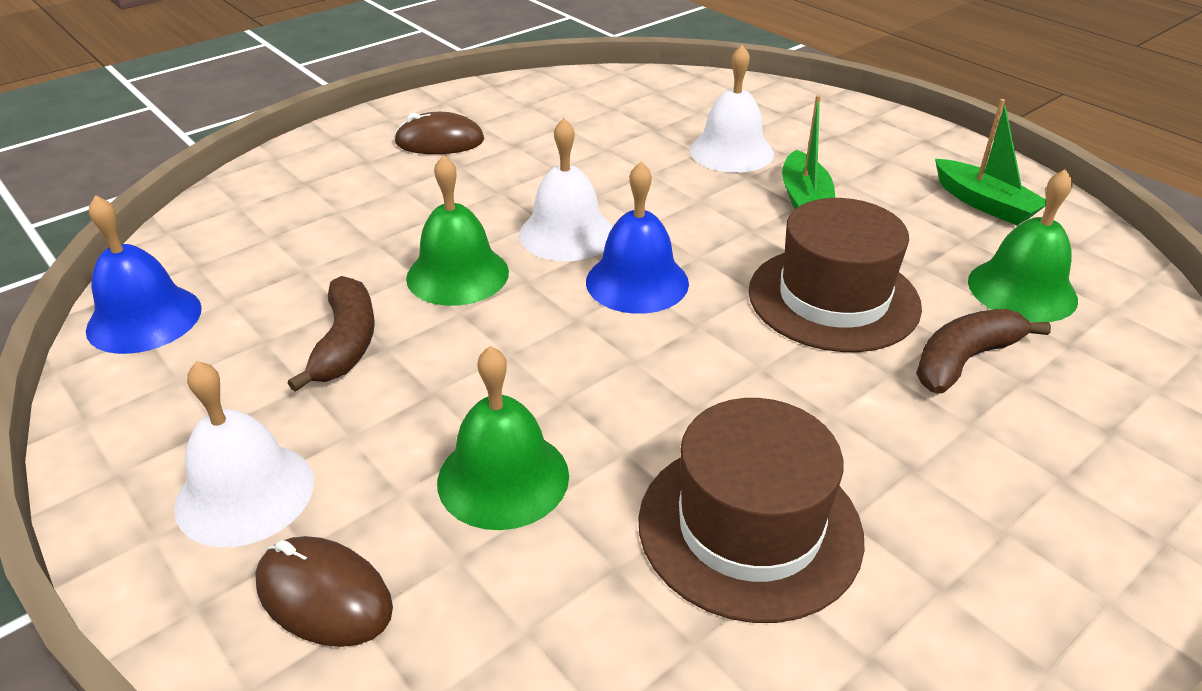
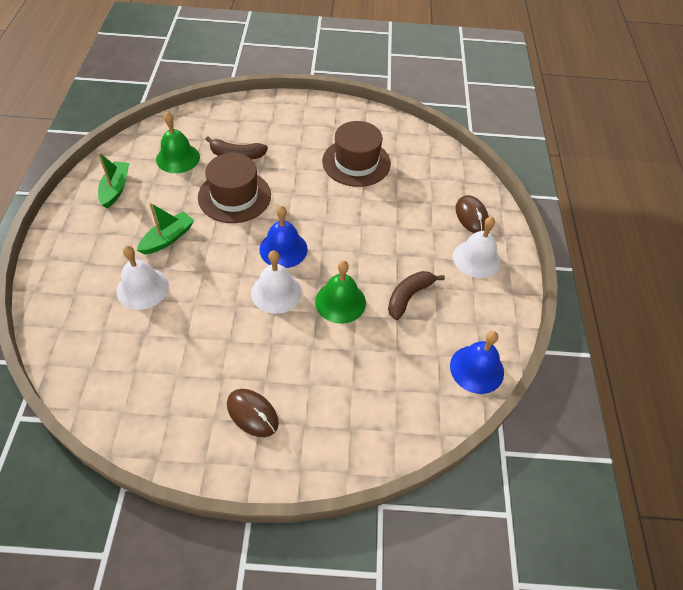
camera: 140 degrees left, 15 degrees up
(503, 478) = (402, 214): green bell -> none

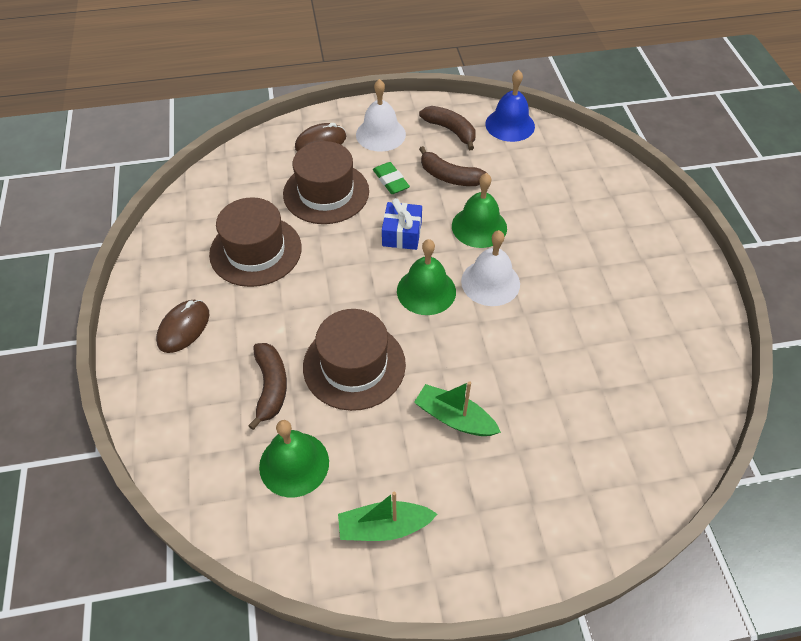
camera: 100 degrees left, 0 degrees up
(142, 288) = (542, 416): white bell -> none
(252, 413) = (637, 266): brown mouse -> brown mouse (183, 328)
(283, 249) = (426, 291): blue bell -> green bell
(348, 247) = (402, 234): none -> blue gift
(407, 209) = (326, 193): none -> brown hat
(412, 253) = (391, 181): none -> green eraser
(474, 314) = (450, 130): none -> brown banana

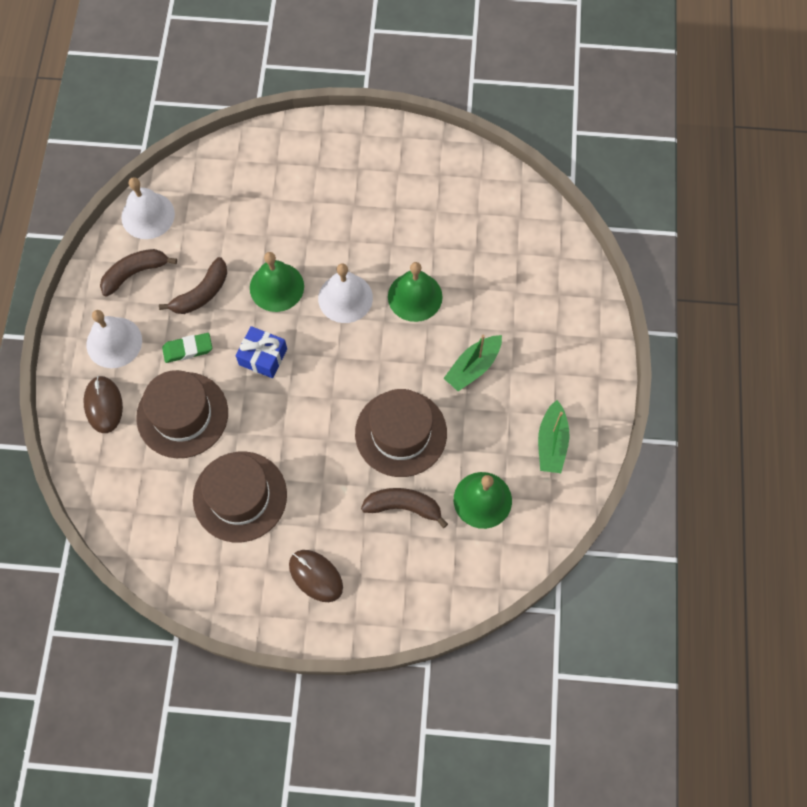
camera: 75 degrees left, 15 degrees up
(426, 291) = (338, 354): green bell -> green bell (415, 296)
(510, 125) = (148, 215): blue bell -> white bell

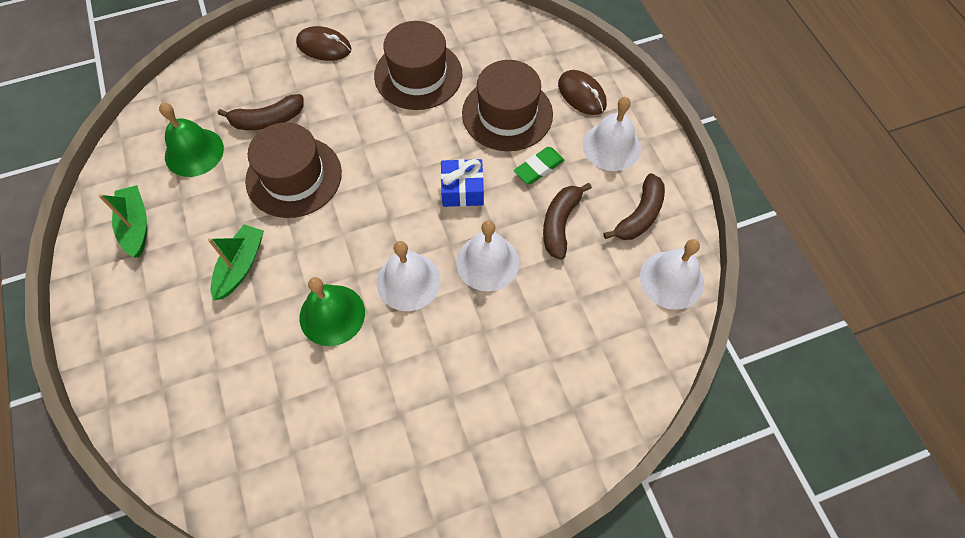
camera: 155 degrees right, 5 degrees down
(276, 287) = (487, 262): green bell -> white bell

